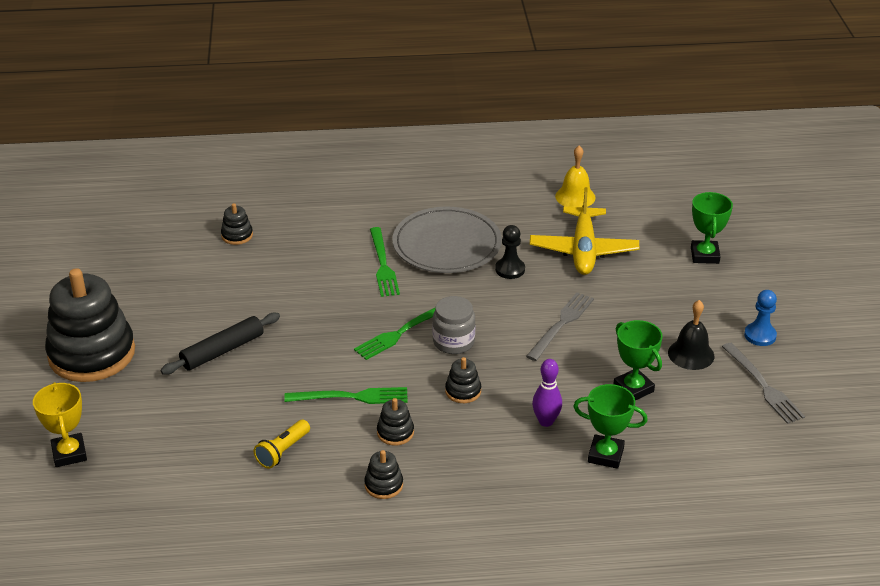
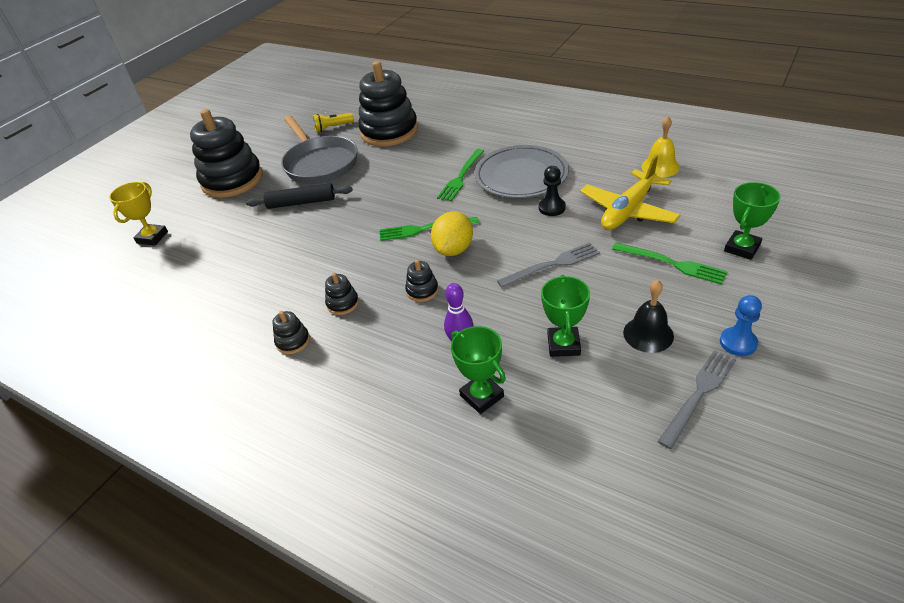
camera: 40 degrees right, 5 degrees up
(190, 299) = (320, 163): none -> grey pan
(237, 235) = (389, 131): black stacking toy -> black stacking toy, size x2.46
(283, 451) = (260, 286): yellow flashlight -> yellow flashlight (333, 127)
(351, 397) = (342, 264): green fork -> green fork (671, 263)
(453, 342) = (454, 249): grey jar -> yellow lemon
(763, 385) = (698, 395): grey fork -> grey fork turned 150 degrees counterclockwise

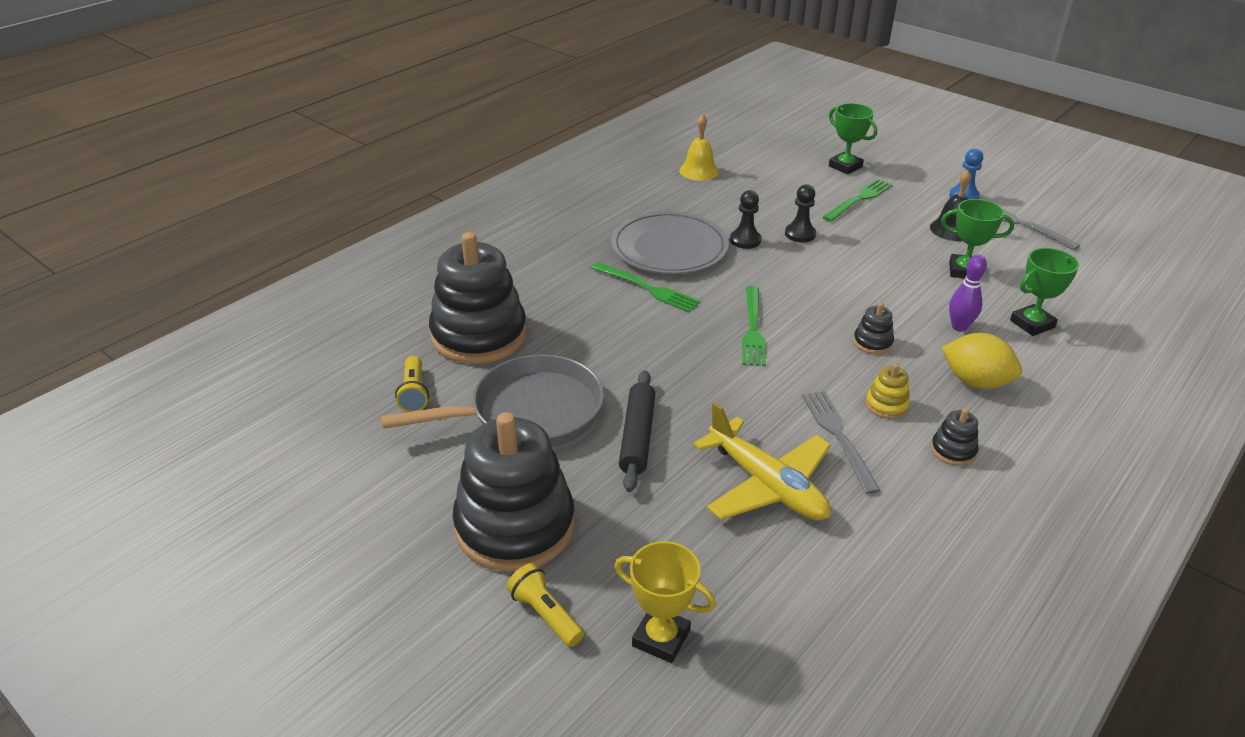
camera: 85 degrees left, 5 degrees down
(174, 201) = (545, 614): none -> yellow flashlight
(343, 303) = (886, 405): black stacking toy -> yellow stacking toy
(454, 249) = (801, 312): yellow lemon -> yellow lemon (975, 382)
(552, 265) = (846, 257): grey fork -> grey fork (838, 437)
(579, 235) = (800, 234): none -> black pawn
(628, 210) = (769, 202): yellow plane -> yellow plane (767, 485)

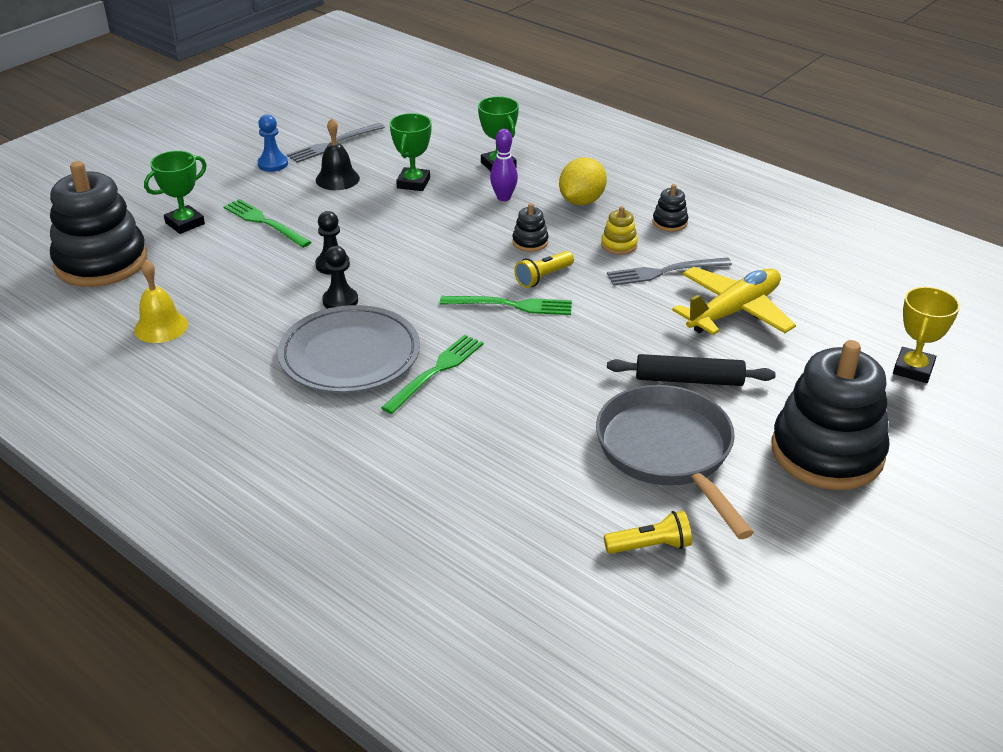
camera: 90 degrees left, 0 degrees up
(479, 335) = (533, 501): black stacking toy -> black stacking toy (101, 262)
(545, 614) = (917, 429): yellow flashlight -> yellow flashlight (543, 277)

